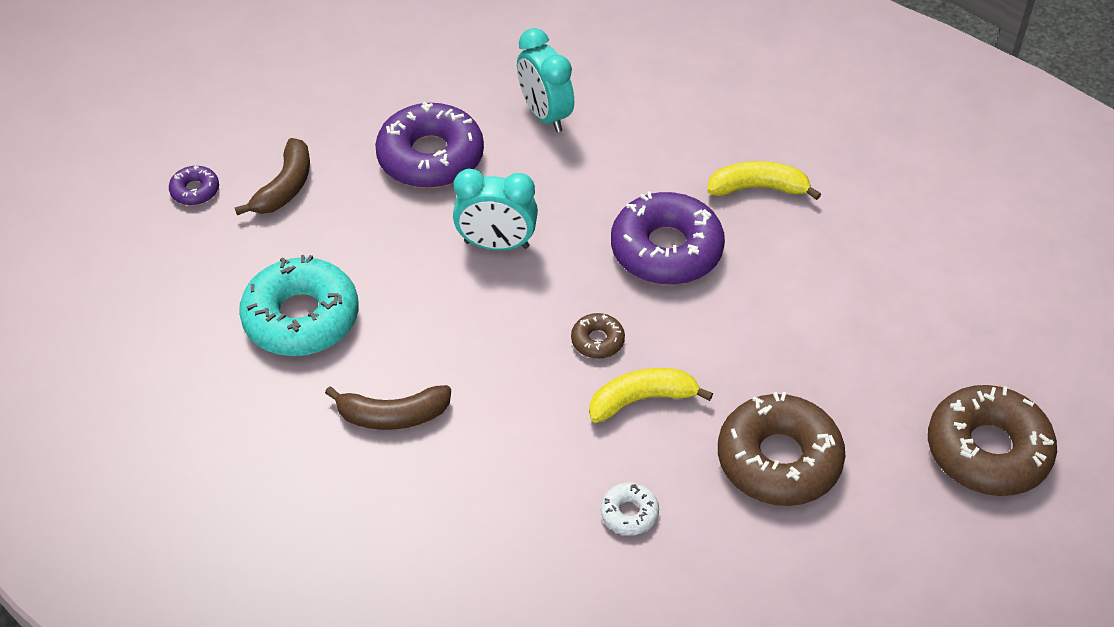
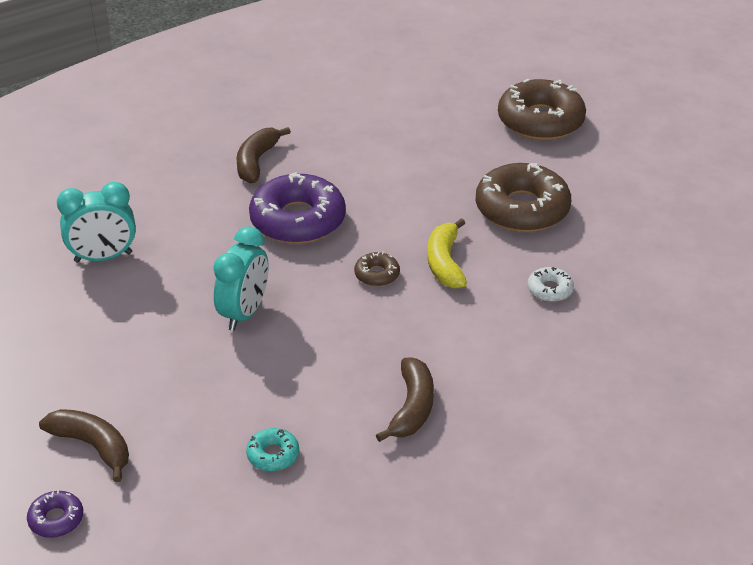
camera: 75 degrees left, 10 degrees down
(301, 318) = (273, 455): turquoise donut -> turquoise donut, size x0.45
(430, 157) = (112, 337): purple donut -> none
(758, 188) = (256, 162): yellow banana -> brown banana

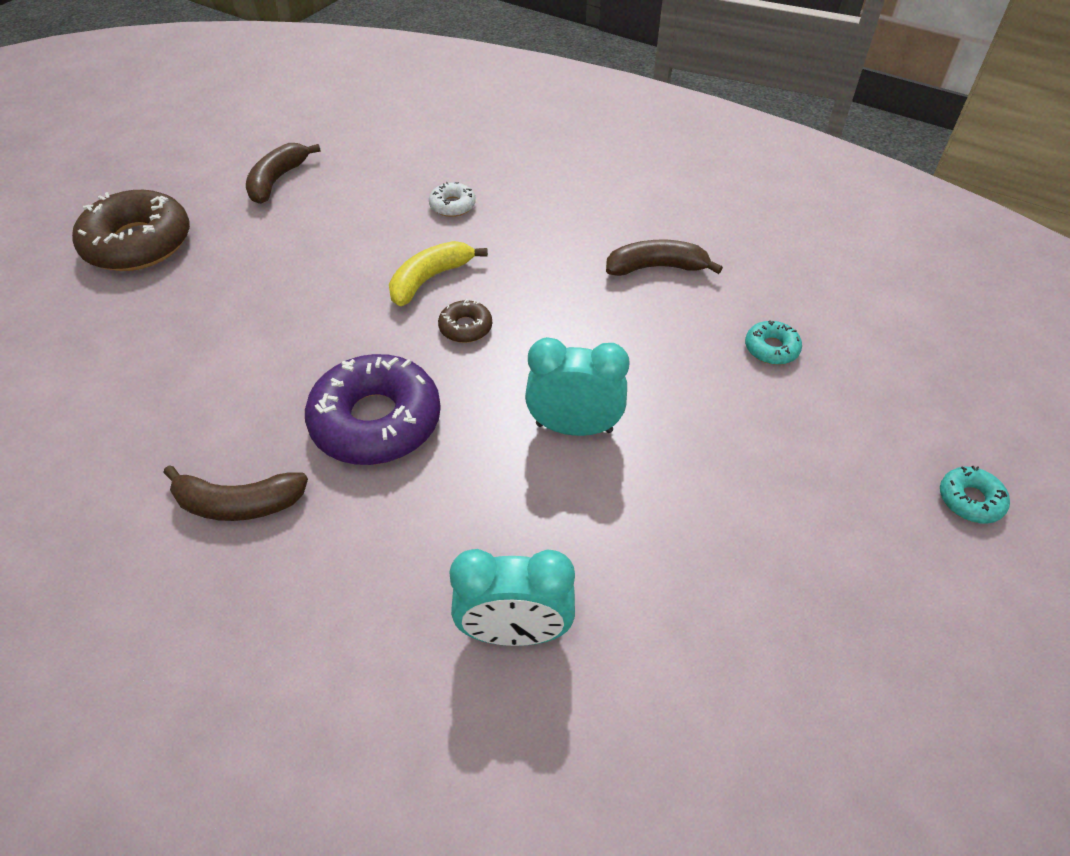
camera: 105 degrees left, 10 degrees up
(56, 519) = (970, 500): purple donut -> turquoise donut
(93, 446) = (855, 505): brown banana -> brown banana (277, 181)
(103, 257) = (514, 632): turquoise clock -> turquoise clock turned 120 degrees clockwise
(445, 263) = (430, 279): yellow banana -> yellow banana turned 150 degrees clockwise
(522, 209) = (320, 237): brown donut -> none

